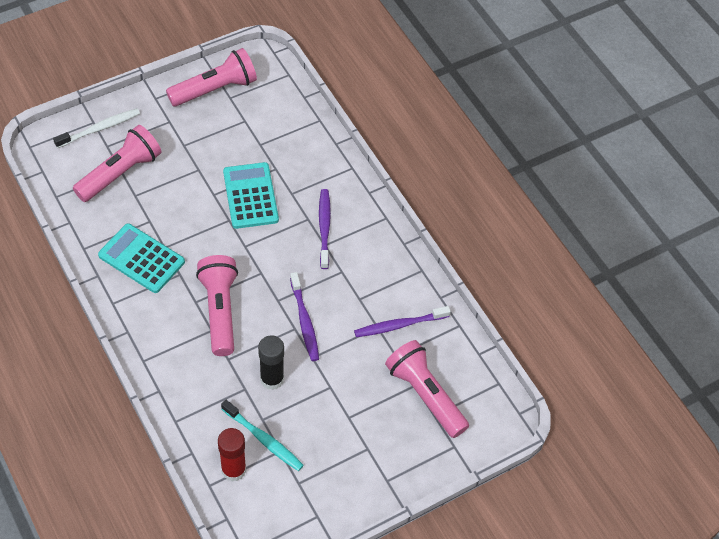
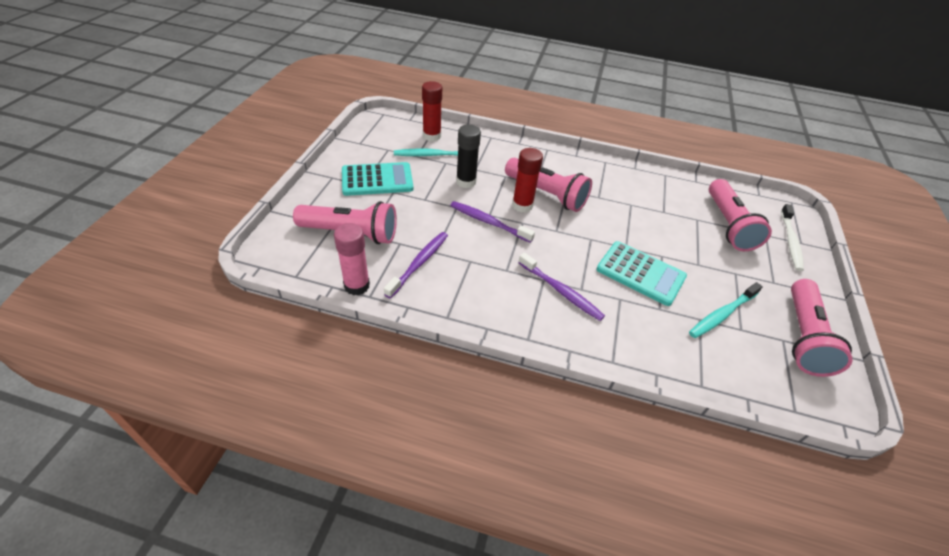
camera: 135 degrees right, 10 degrees down
(141, 259) = (630, 190): turquoise calculator -> turquoise calculator (377, 180)
(242, 135) = (722, 314): none -> turquoise toothbrush
(256, 316) = (522, 205): none -> red glue stick
(461, 340) = (357, 285): none -> pink glue stick

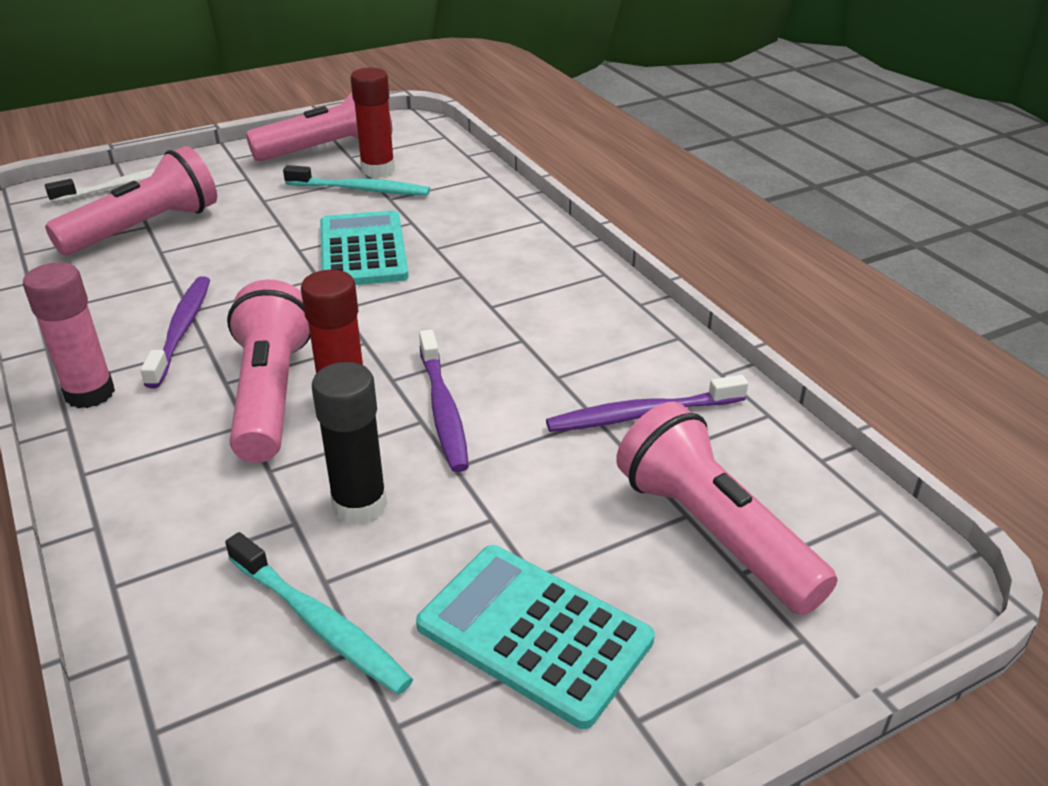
camera: 130 degrees left, 10 degrees down
(357, 285) = (777, 438): pink glue stick -> pink glue stick (90, 393)
(432, 136) = (228, 693): red glue stick -> red glue stick (378, 170)
(561, 291) = (491, 285): purple toothbrush -> purple toothbrush (182, 330)

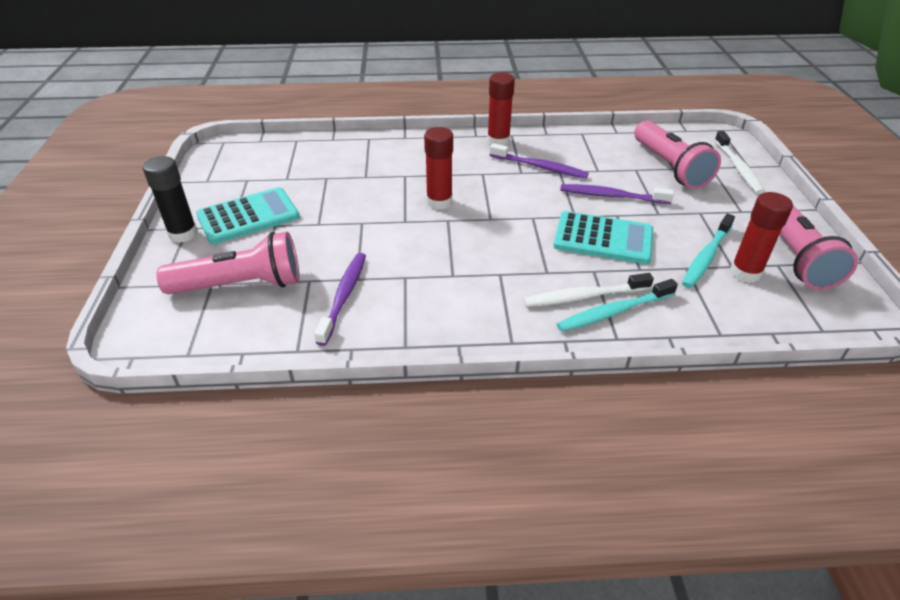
camera: 115 degrees right, 5 degrees up
(90, 393) = (498, 141): pink glue stick -> red glue stick
(270, 394) = (462, 183): pink flashlight -> none
(320, 623) = (306, 173): turquoise toothbrush -> turquoise toothbrush (613, 312)
(359, 504) = (361, 192): black glue stick -> black glue stick (183, 234)
(443, 409) = (408, 229): purple toothbrush -> purple toothbrush (611, 196)
(490, 246) = (584, 296): none -> white toothbrush

